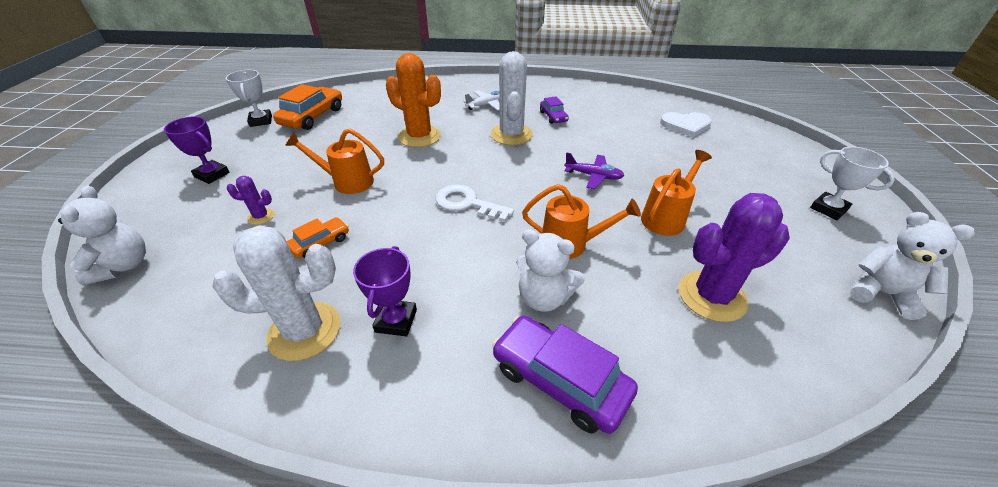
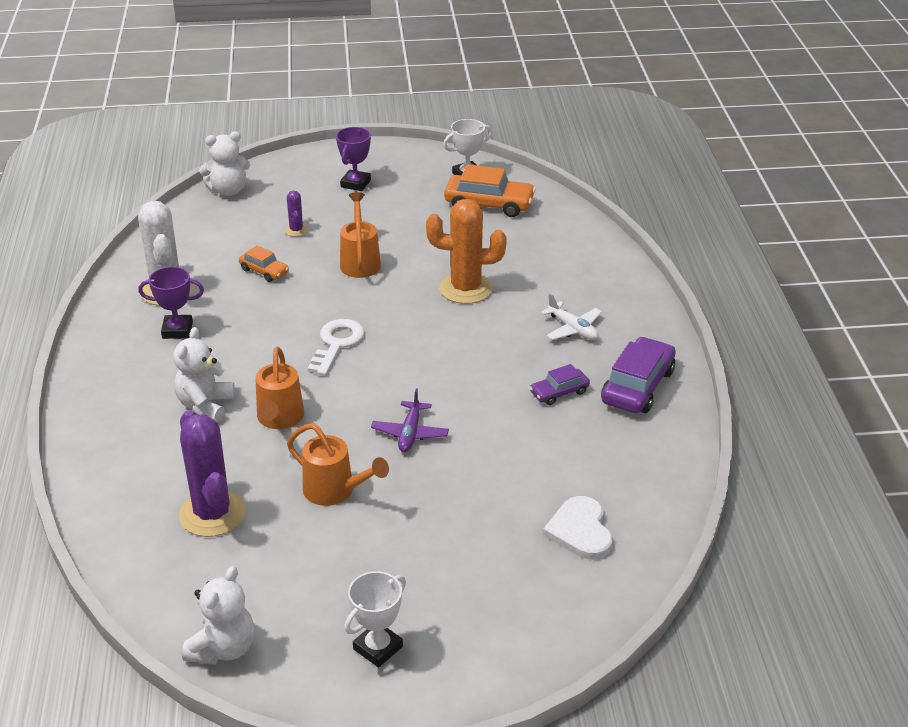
camera: 80 degrees right, 5 degrees down
(419, 137) = (465, 288): orange cactus -> orange cactus turned 75 degrees clockwise
(511, 135) = (493, 359): white cactus -> none
(559, 380) = (121, 419): purple car -> purple car (637, 386)

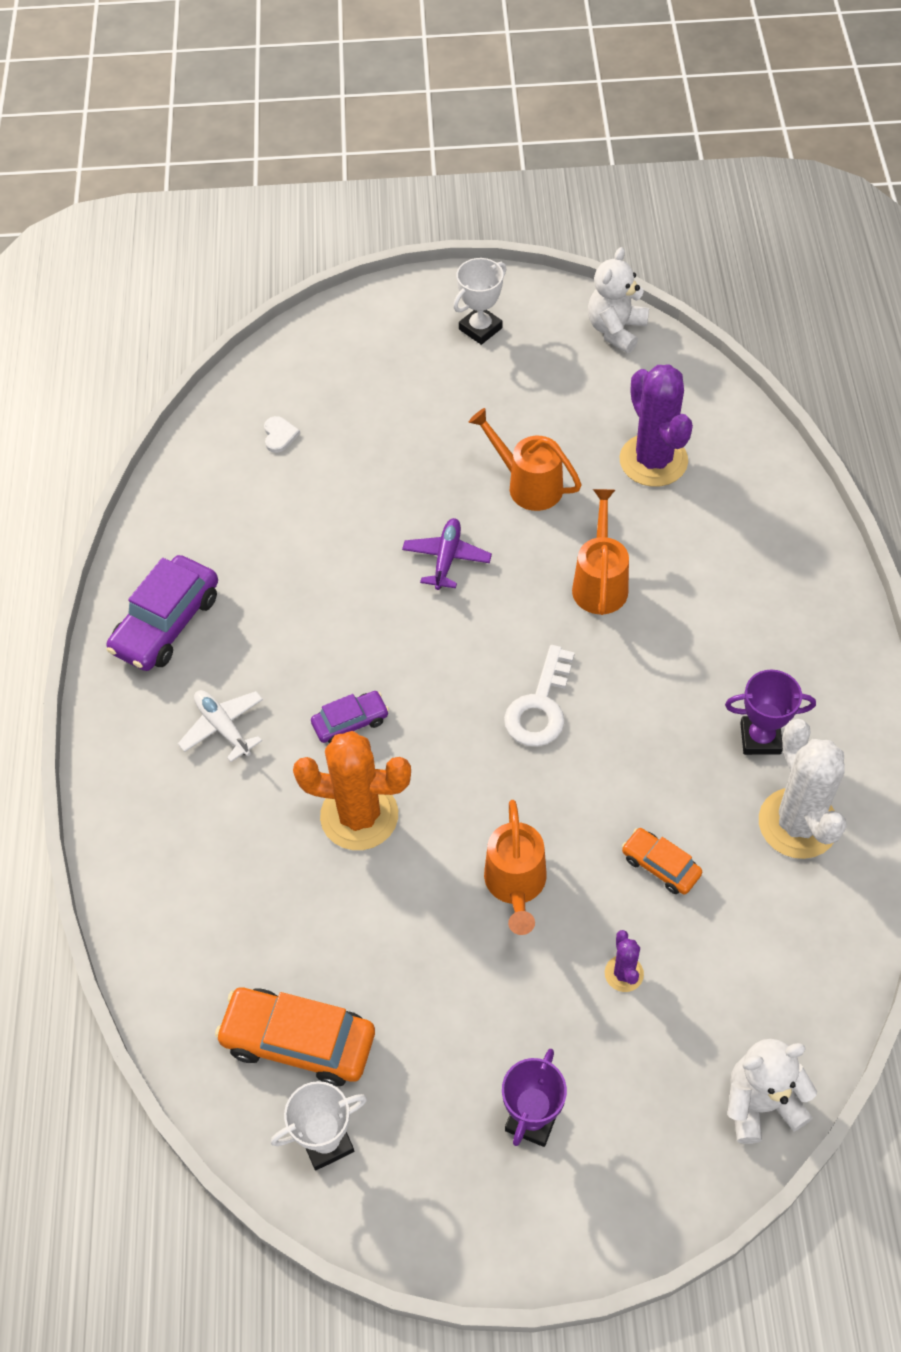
camera: 175 degrees left, 20 degrees up
(205, 405) = (692, 605): white teddy bear -> none
(559, 392) = (264, 616): purple car -> purple car (350, 722)
(580, 531) = (279, 435): white heart -> white heart, size x0.54

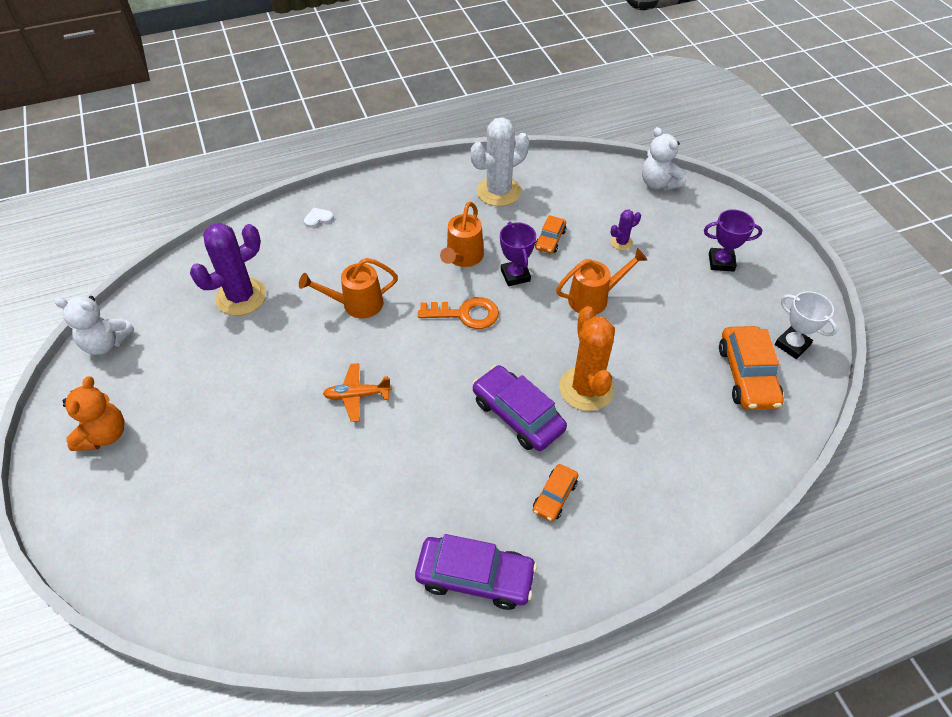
camera: 110 degrees left, 5 degrees down
(223, 727) = (554, 496): white plane -> orange car
(279, 435) = (247, 558): white heart -> white heart (318, 218)
(350, 722) = (518, 415): purple car -> purple car, size x1.79
(446, 558) = (357, 395): purple plane -> orange plane
(480, 329) = (104, 435): white trophy -> orange teddy bear
(528, 484) = (275, 363): orange watering can -> orange watering can (463, 258)
(540, 706) = (465, 314): white key -> orange key
(760, 738) = (450, 213): purple trophy -> purple trophy (515, 275)

